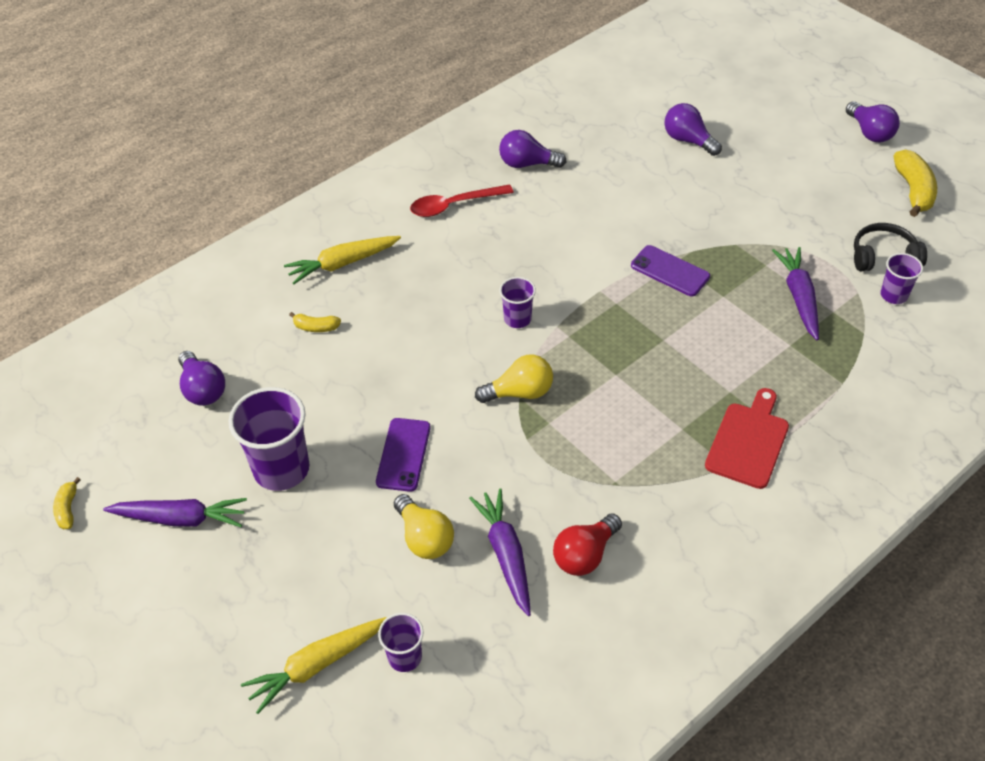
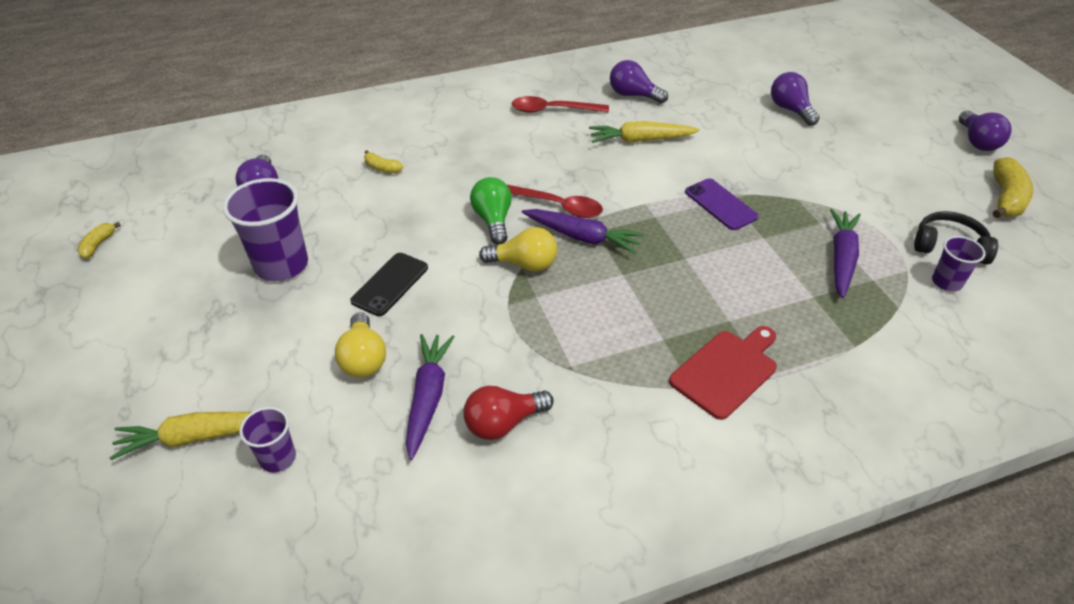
camera: 20 degrees right, 5 degrees down
(180, 518) = (175, 278): purple carrot -> purple carrot (582, 237)
(342, 263) = (434, 129): yellow carrot -> yellow carrot (641, 140)
(403, 454) = (390, 284): purple phone -> black phone
(464, 354) = (493, 220): none -> green light bulb
(517, 319) = (557, 206): purple cup -> red spoon

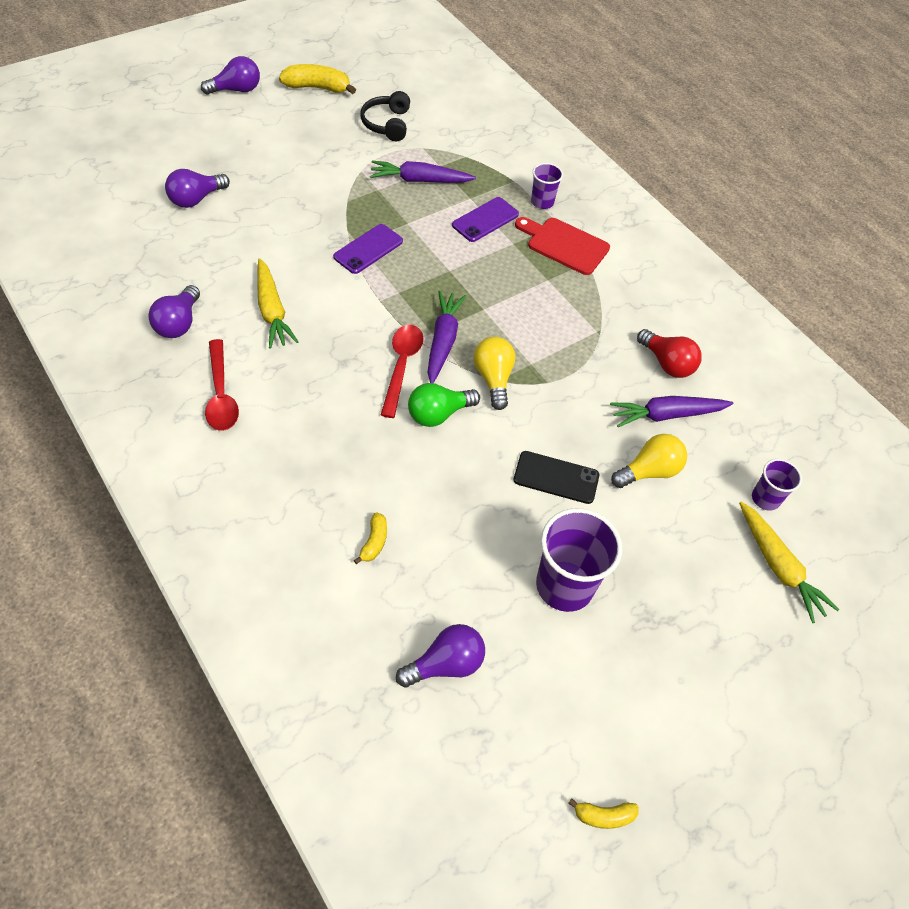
camera: 110 degrees left, 10 degrees up
(772, 303) = (485, 220): none -> purple phone
(946, 282) = (430, 130): purple cup -> purple cup (542, 202)

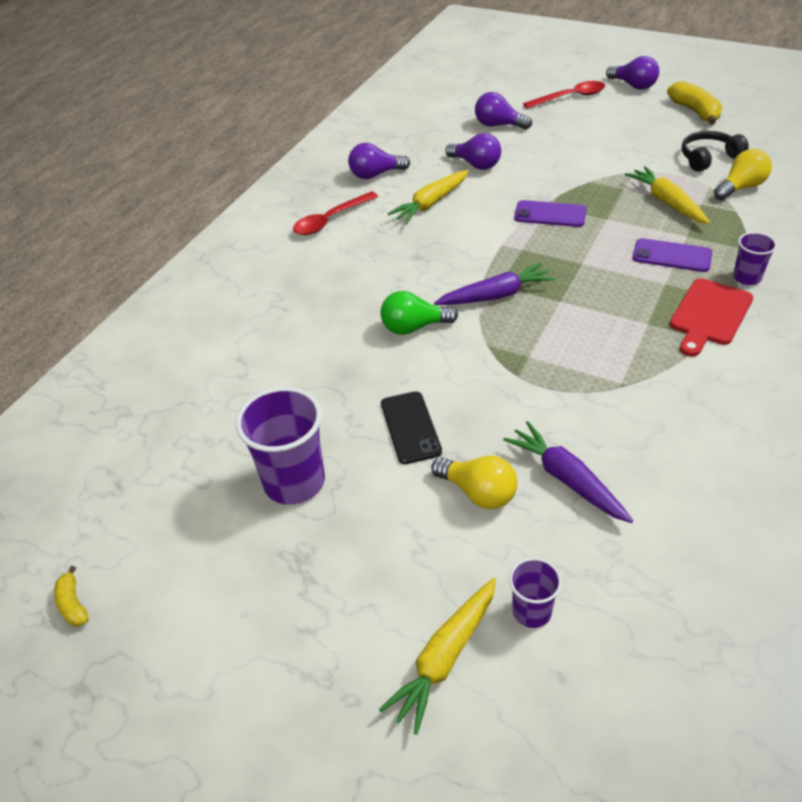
camera: 70 degrees right, 10 degrees down
(374, 542) = (257, 349): yellow banana -> none
(402, 366) = (444, 286): red spoon -> red spoon (570, 97)
(420, 180) = (667, 202): purple carrot -> yellow carrot
(438, 414) = (414, 327): green light bulb -> green light bulb turned 45 degrees counterclockwise
(445, 664) = (169, 438): purple light bulb -> purple light bulb (476, 164)
(493, 379) = (485, 341): yellow light bulb -> yellow light bulb (740, 187)
(564, 245) = (709, 315): red cutting board -> red cutting board turned 150 degrees counterclockwise
(667, 363) = (639, 452): red light bulb -> none

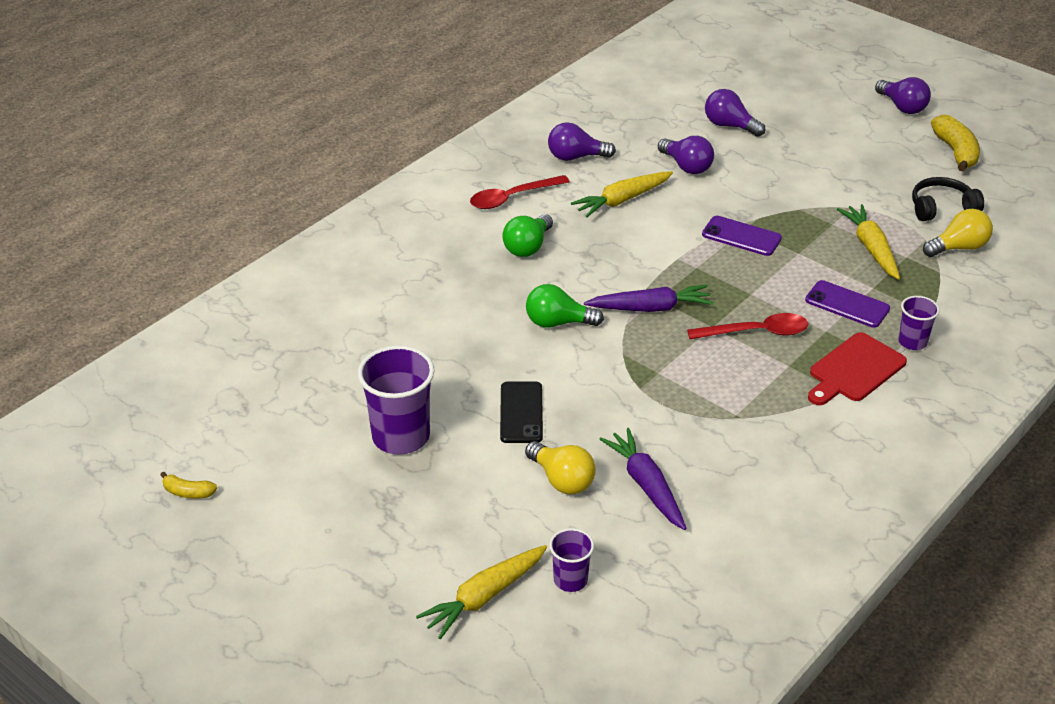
camera: 10 degrees right, 5 degrees down
(73, 604) = (188, 492): yellow banana -> yellow banana turned 60 degrees counterclockwise
(360, 261) = (528, 247): none -> green light bulb
(570, 97) = (823, 107): red spoon -> red spoon (756, 332)

